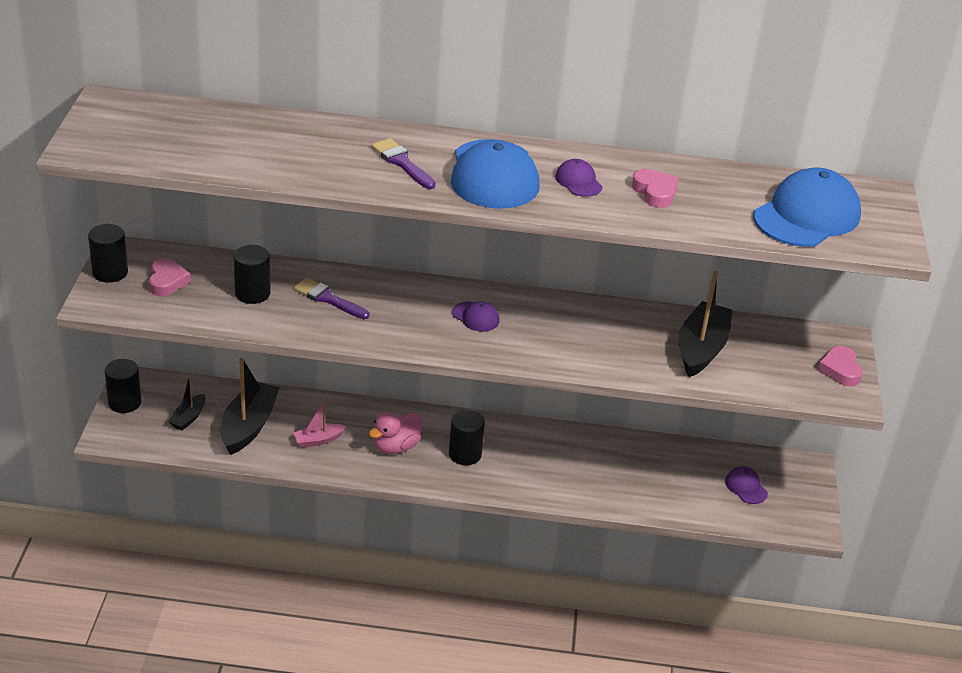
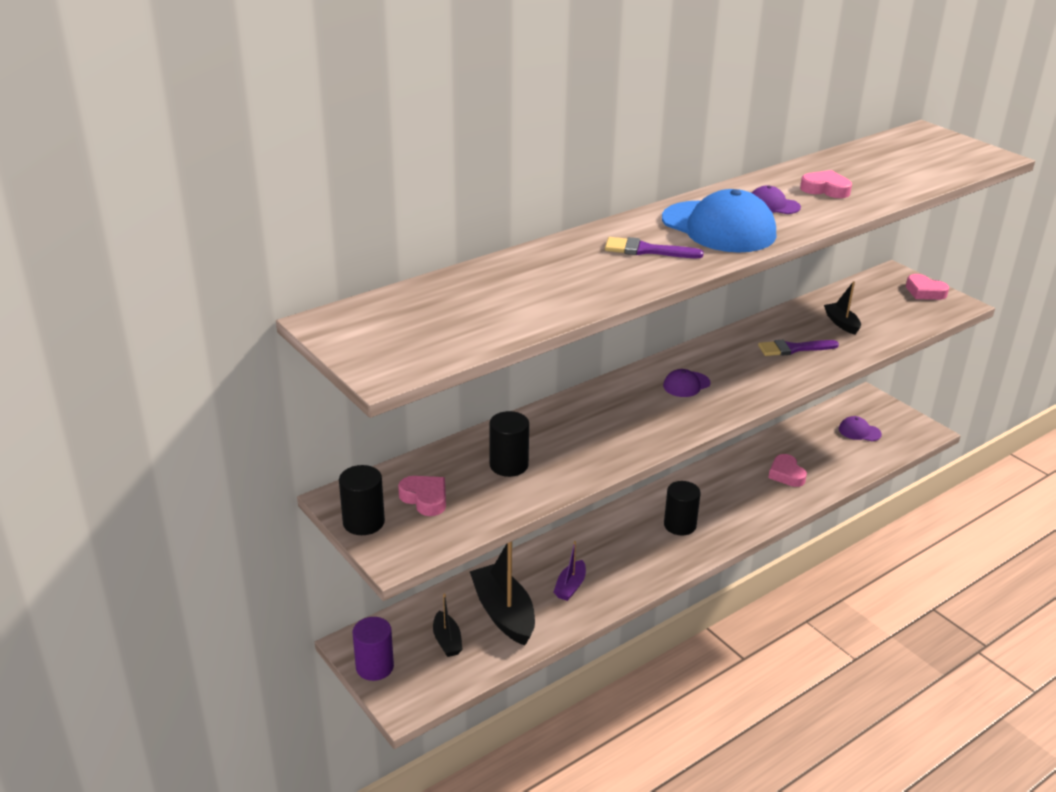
camera: 40 degrees left, 5 degrees down
(124, 402) = (374, 667): black cylinder -> purple cylinder
(318, 440) = (570, 586): pink boat -> purple boat
(328, 299) = (570, 434): purple brush -> purple brush (793, 349)
(396, 446) = (629, 552): pink duck -> none
(475, 317) = (686, 384): purple cap -> purple cap turned 150 degrees clockwise
(617, 476) = (786, 474): none -> pink heart
(701, 349) = (841, 323): black boat -> black boat, size x0.53
(806, 216) = (922, 162): blue cap -> none

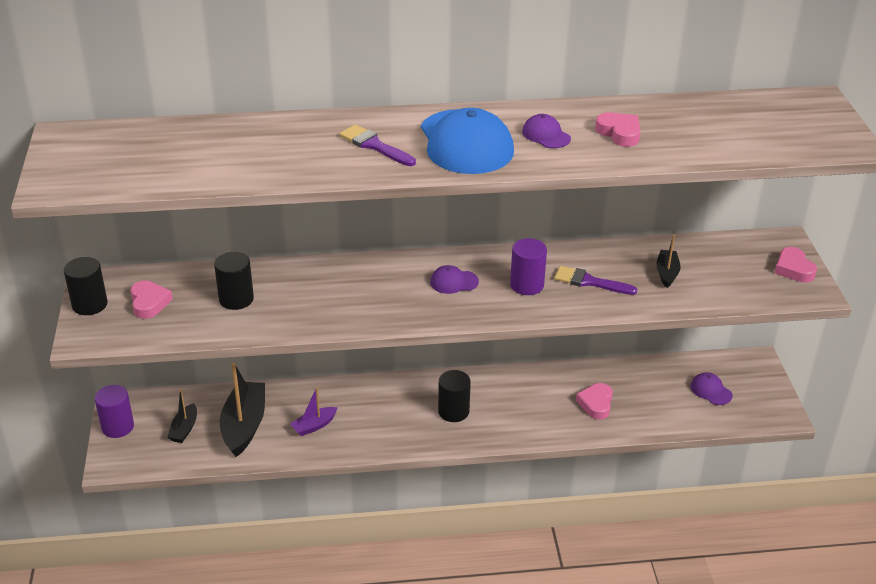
camera: 30 degrees right, 5 degrees up
(748, 367) = (527, 285): none -> purple cylinder

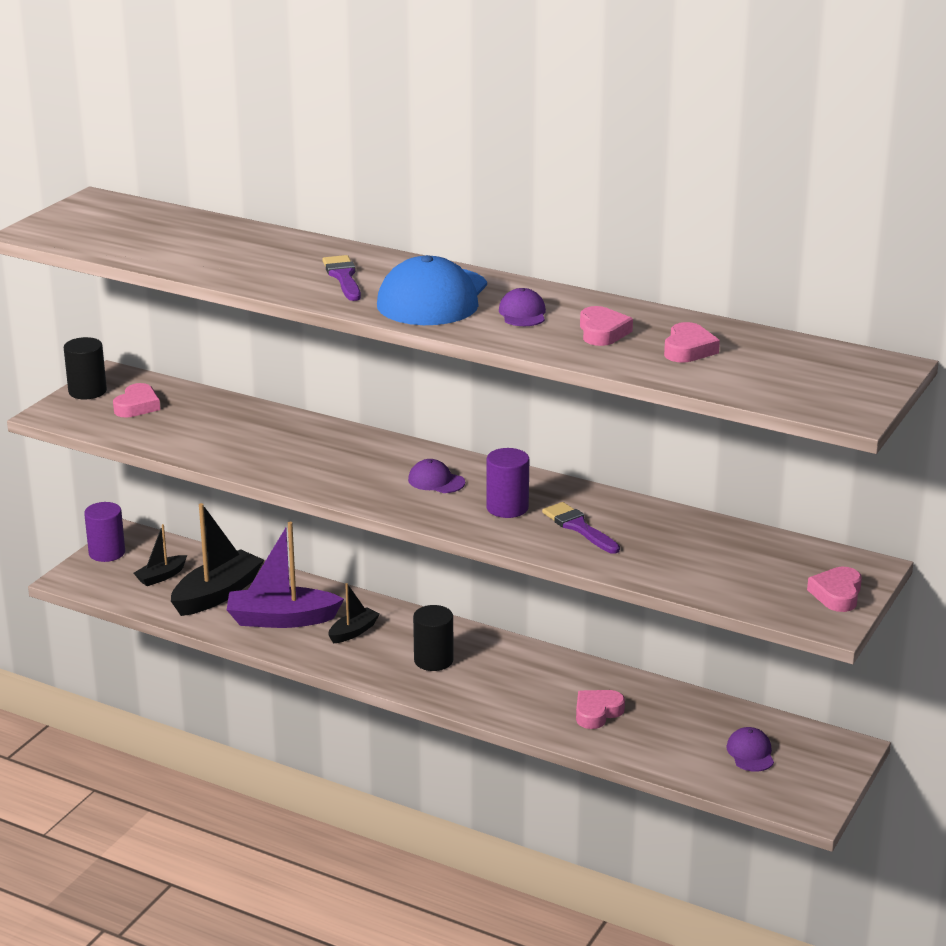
camera: 35 degrees right, 10 degrees down
(236, 299) = (214, 428): black cylinder -> none
(314, 426) = (281, 619): purple boat -> purple boat, size x1.88
(667, 273) = (677, 548): black boat -> black boat (353, 632)
(691, 128) = (688, 349): none -> pink heart

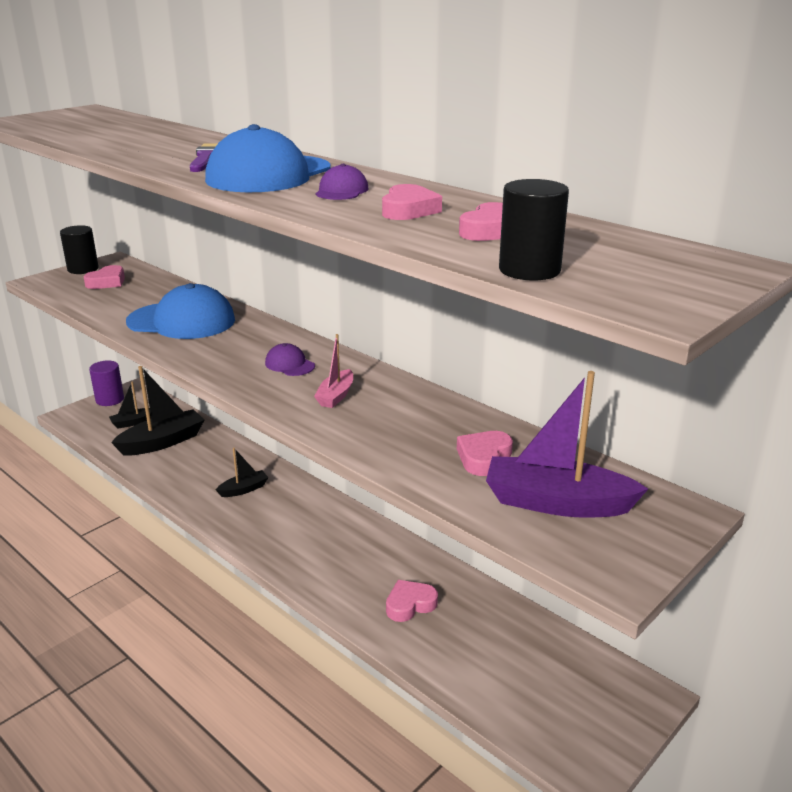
camera: 15 degrees right, 0 degrees up
(276, 446) = (182, 321): none -> blue cap
(281, 619) = (195, 470): purple boat -> purple boat (556, 503)
(433, 660) = (293, 526): black cylinder -> black cylinder (529, 270)
(507, 508) = (336, 396): purple cylinder -> pink boat
(578, 527) = (391, 423): purple brush -> none
(750, 753) = (543, 681): purple cap -> none
(837, 594) = (639, 540): pink heart -> pink heart (483, 457)

